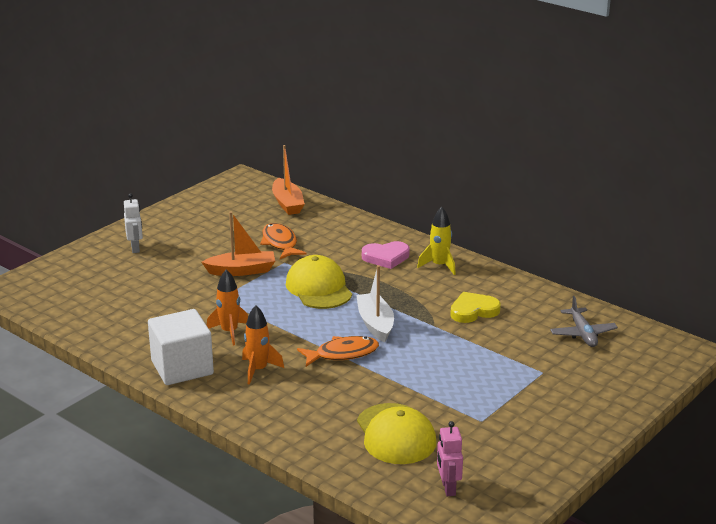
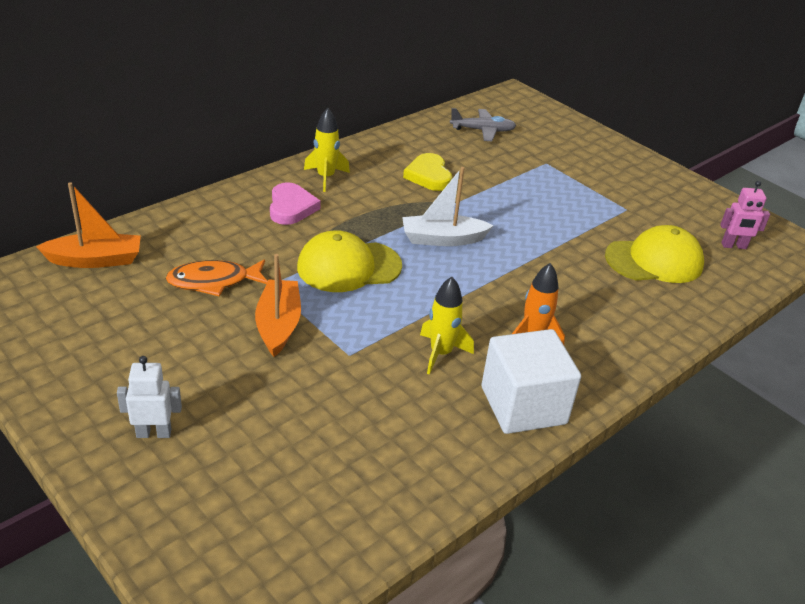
camera: 85 degrees left, 10 degrees up
(229, 332) = (440, 353): orange rocket -> yellow rocket
(342, 354) = (503, 271): orange fish -> none

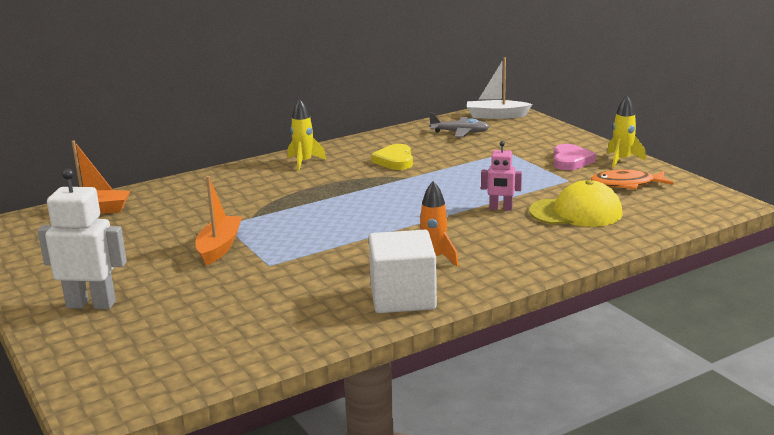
camera: 15 degrees right, 15 degrees down
(154, 433) = (91, 304): white robot -> white robot, size x1.72
(214, 281) = (180, 222): orange fish -> orange fish (627, 184)
(291, 207) = (265, 180): pink heart -> pink heart (570, 161)
(348, 266) = (295, 214): yellow cap -> none
(440, 353) = (347, 266): yellow rocket -> yellow rocket (622, 160)
(442, 239) = (386, 199): white boat -> white boat (496, 116)
(734, 246) = (661, 203): pink robot -> pink robot (500, 208)

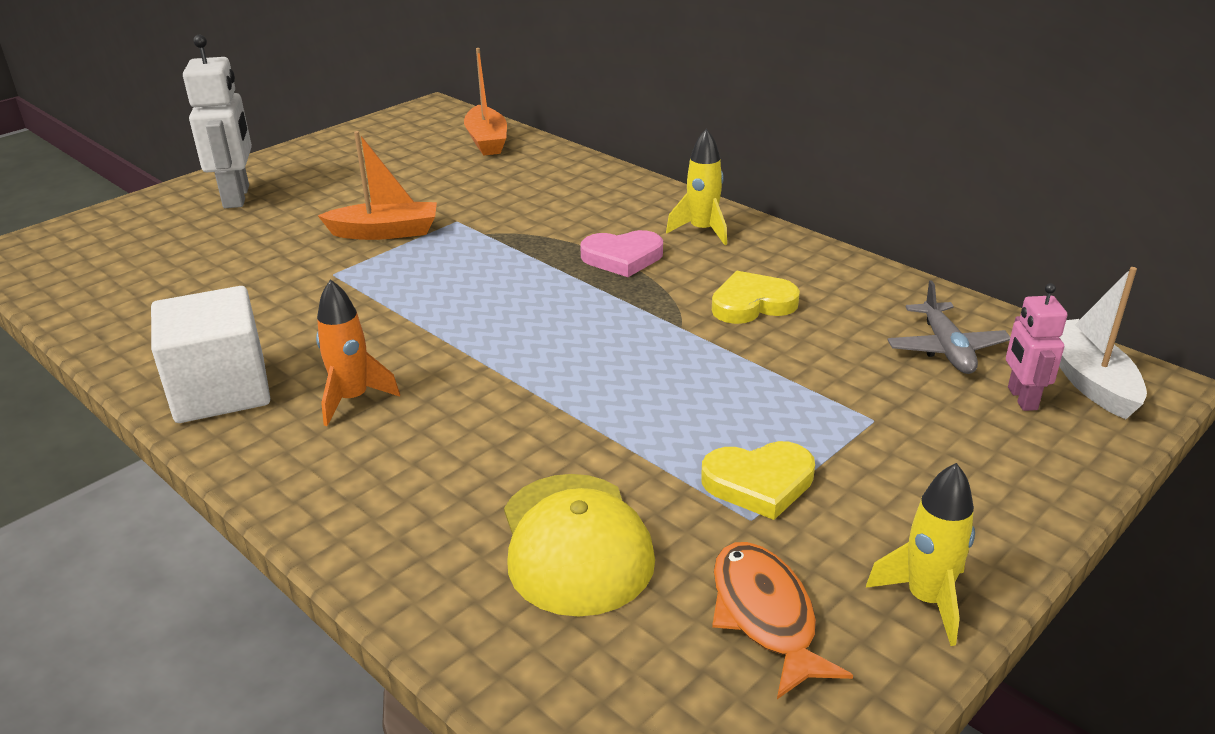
camera: 75 degrees right, 10 degrees up
(500, 208) = (570, 443): pink robot -> pink robot (1021, 398)
(545, 176) = (759, 483): none -> yellow heart
(570, 161) = (872, 513): pink heart -> pink heart (622, 257)

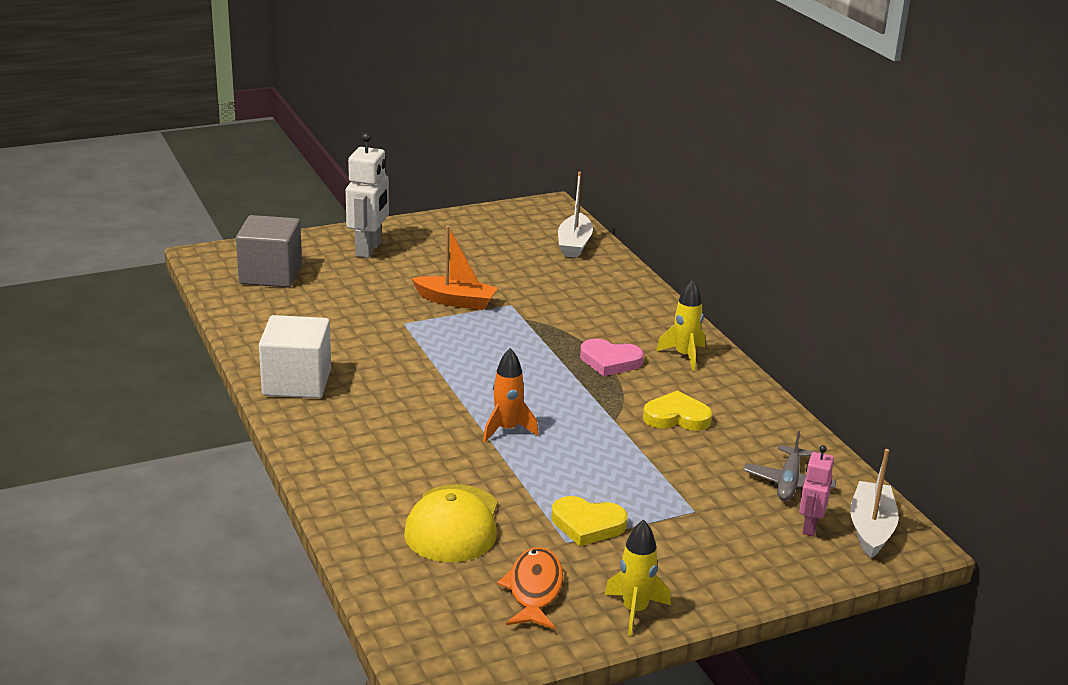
camera: 20 degrees right, 5 degrees down
(115, 255) = (270, 275): none -> grey cube
(352, 399) = (372, 408): orange rocket -> orange rocket (507, 430)
(487, 141) = (574, 244): orange boat -> white boat

